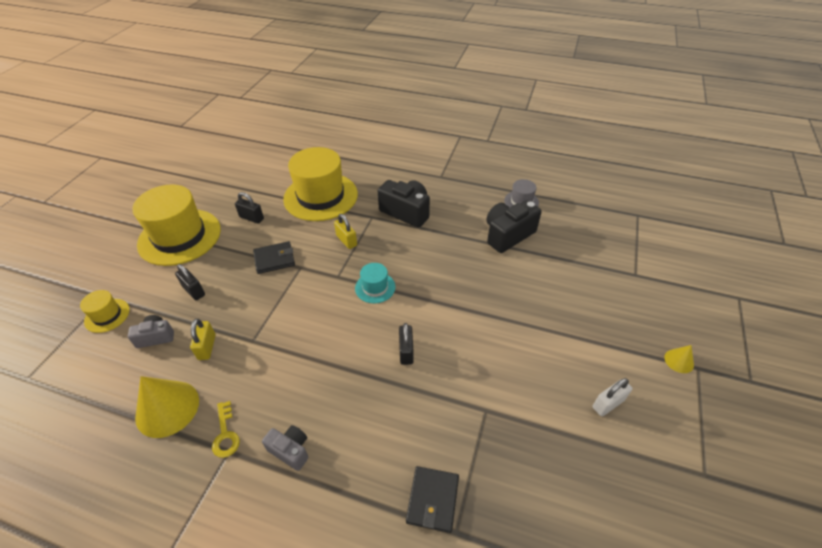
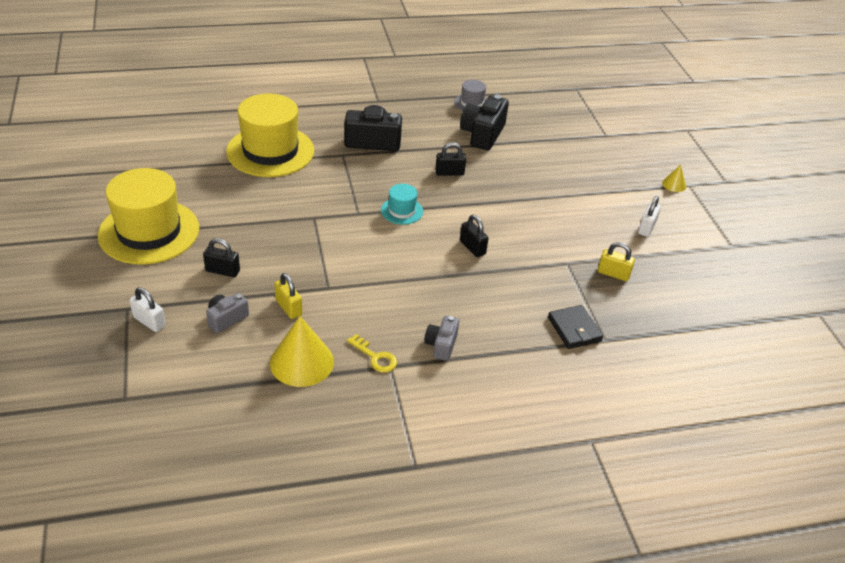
camera: 35 degrees left, 5 degrees down
(107, 315) = (149, 322): yellow hat -> white padlock
(251, 218) = (214, 191): black padlock -> black padlock (449, 173)
(274, 259) = (279, 219): black wallet -> none
(290, 450) = (441, 345): grey camera -> grey camera turned 75 degrees counterclockwise
(346, 240) = (337, 182): yellow padlock -> yellow padlock (613, 274)

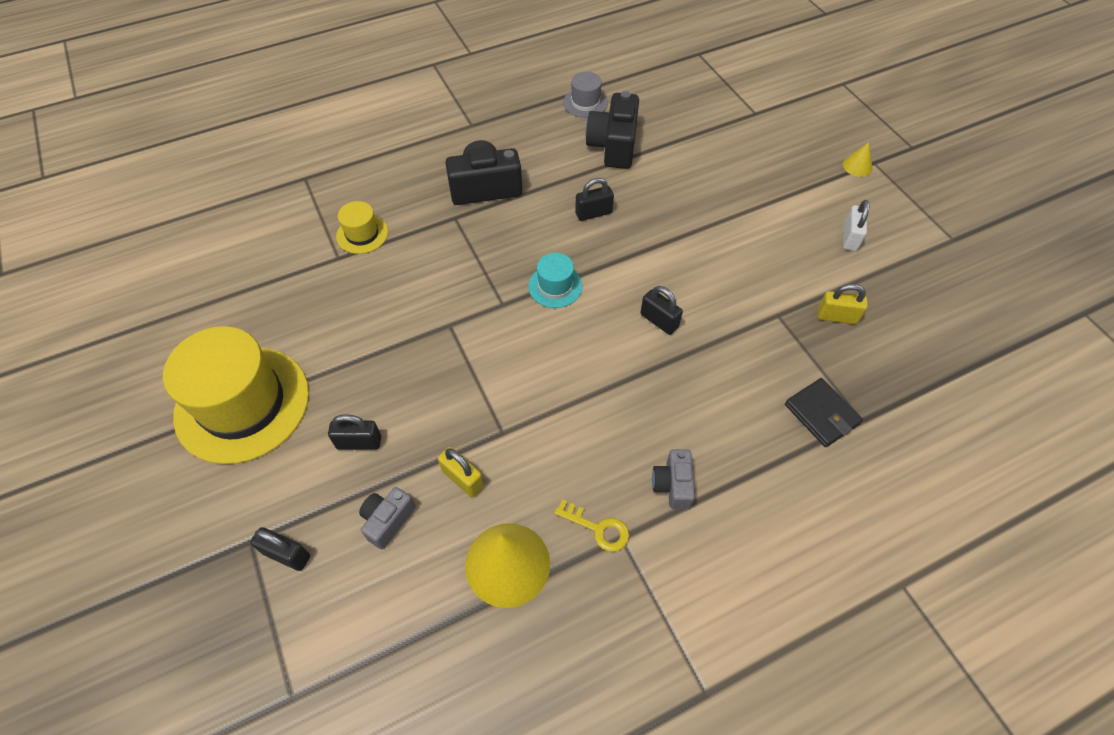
camera: 10 degrees left, 15 degrees up
(149, 322) = (287, 554): white padlock -> black padlock
(270, 151) = (362, 234): yellow hat -> yellow hat, size x0.46

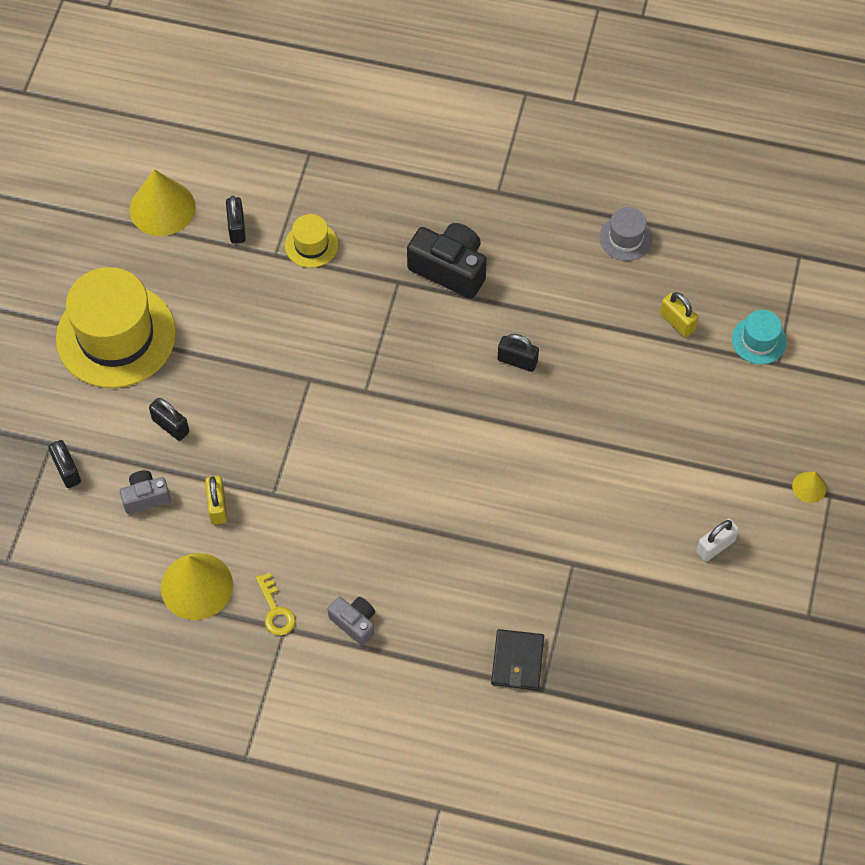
camera: 40 degrees right, 5 degrees up
(207, 282) = (162, 208): none -> yellow cone
(555, 286) = (420, 405): turquoise hat -> turquoise hat (759, 340)
(613, 146) = (603, 304): black camera -> none
(659, 321) = (472, 496): black padlock -> black padlock (237, 228)
(672, 485) = (354, 623): grey camera -> grey camera turned 90 degrees clockwise
(836, 316) = (620, 601): yellow padlock -> yellow padlock (677, 322)

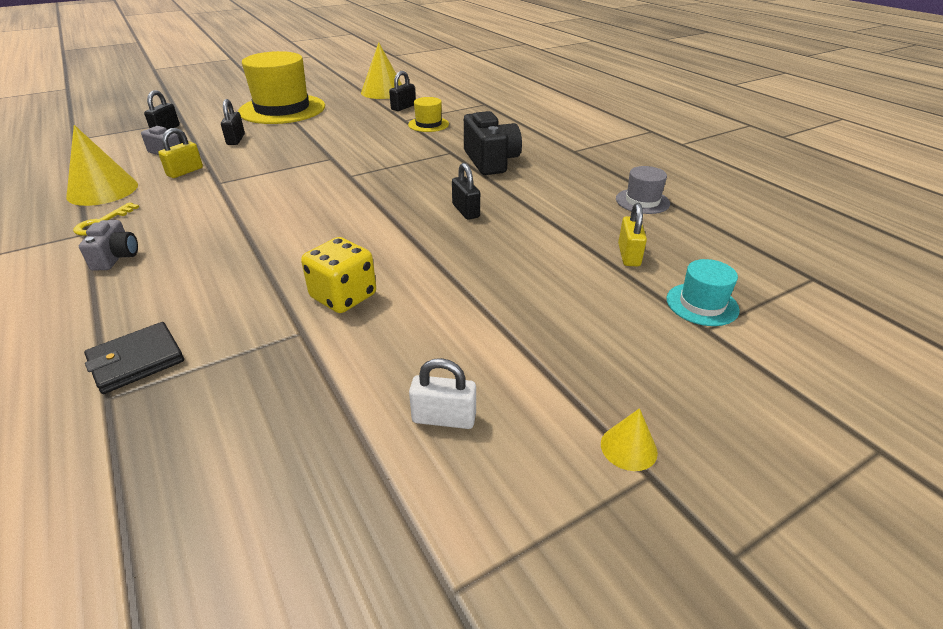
camera: 45 degrees right, 25 degrees down
(555, 517) = (343, 296): none -> yellow dice

